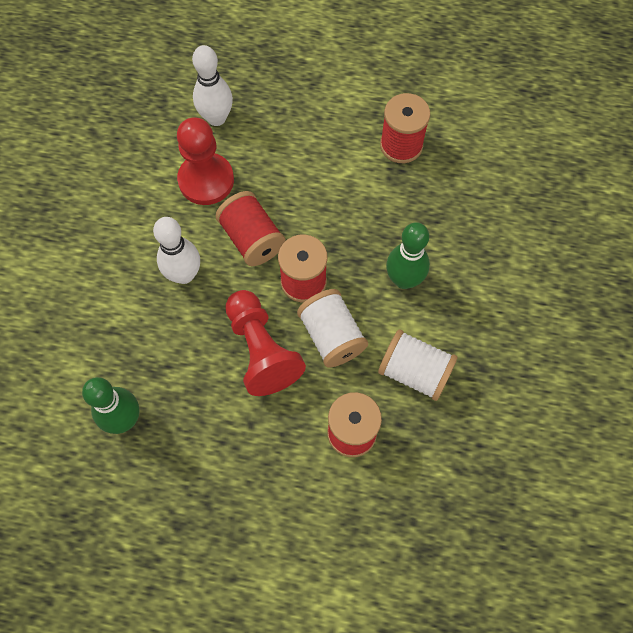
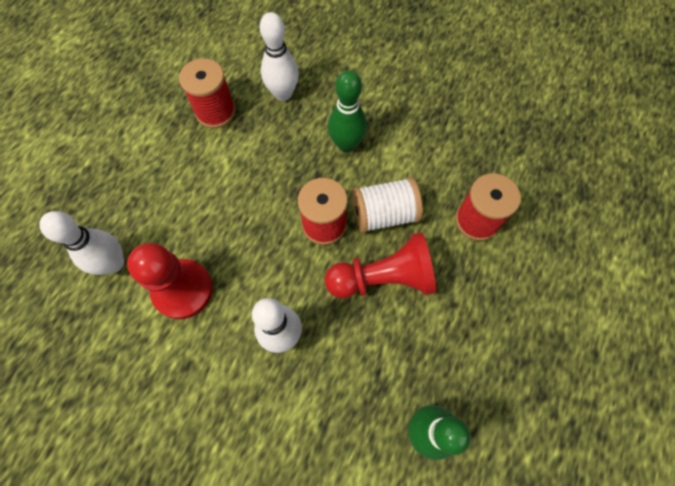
camera: 75 degrees left, 0 degrees up
(252, 239) = (265, 260): red spool -> none
(414, 372) = (432, 159): white spool -> none
(446, 201) = (283, 94): none -> white bowling pin

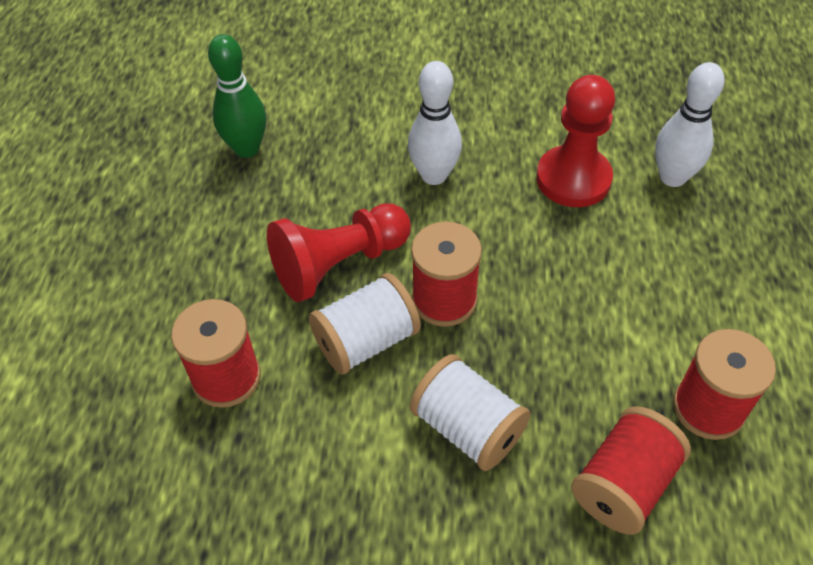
camera: 160 degrees right, 15 degrees down
(283, 94) = (623, 484): white bowling pin -> red spool
(346, 144) = (468, 428): green bowling pin -> white spool

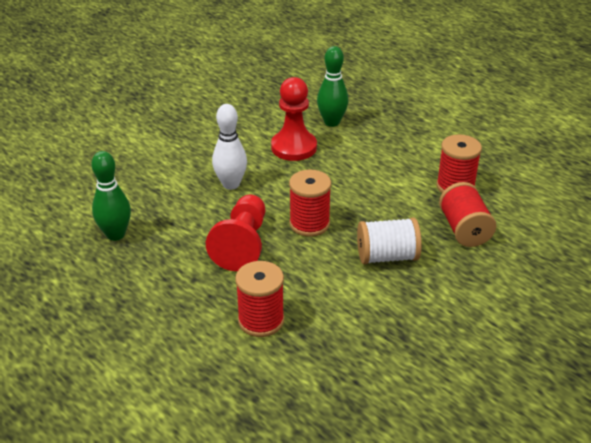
camera: 50 degrees left, 15 degrees down
(366, 341) = (300, 261): white spool -> none
(672, 177) = (332, 122): white bowling pin -> green bowling pin

